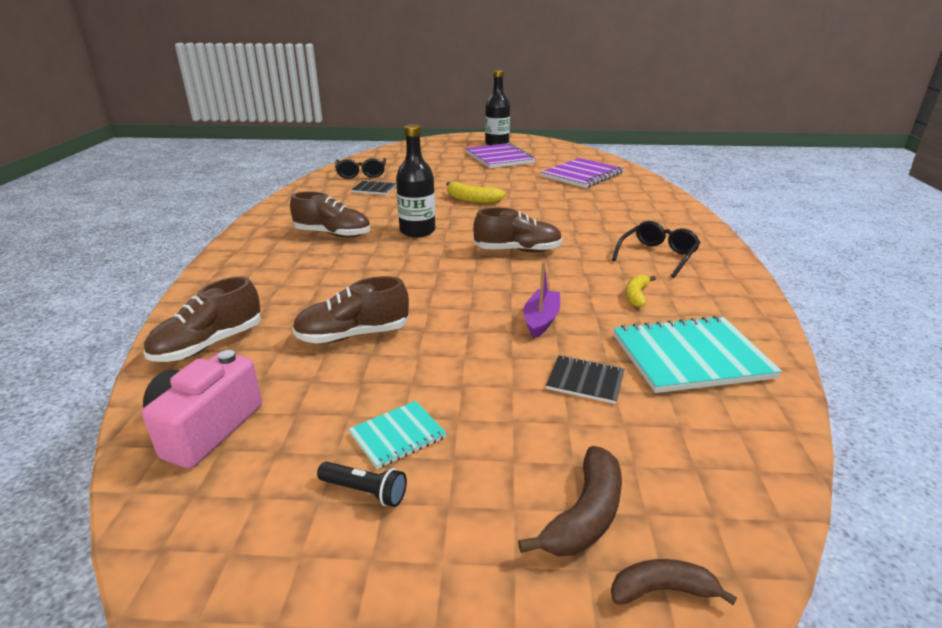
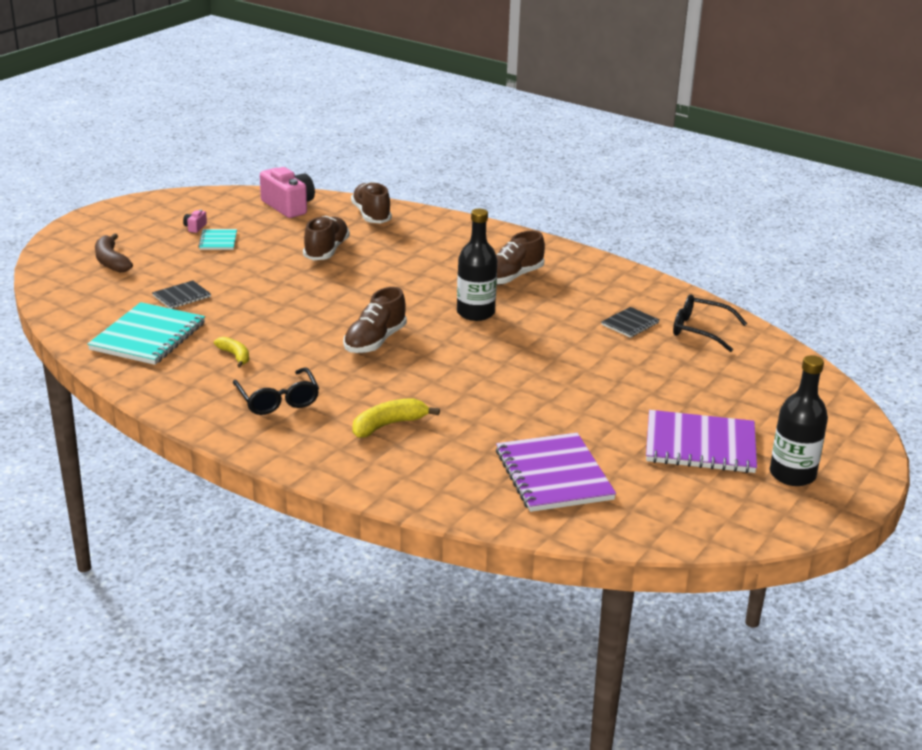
camera: 120 degrees right, 0 degrees up
(365, 491) = (195, 227): black flashlight -> pink camera
(472, 200) = (534, 365): yellow banana -> yellow banana (388, 425)
(541, 320) = (258, 308): purple boat -> none
(662, 590) = (62, 261): brown banana -> none

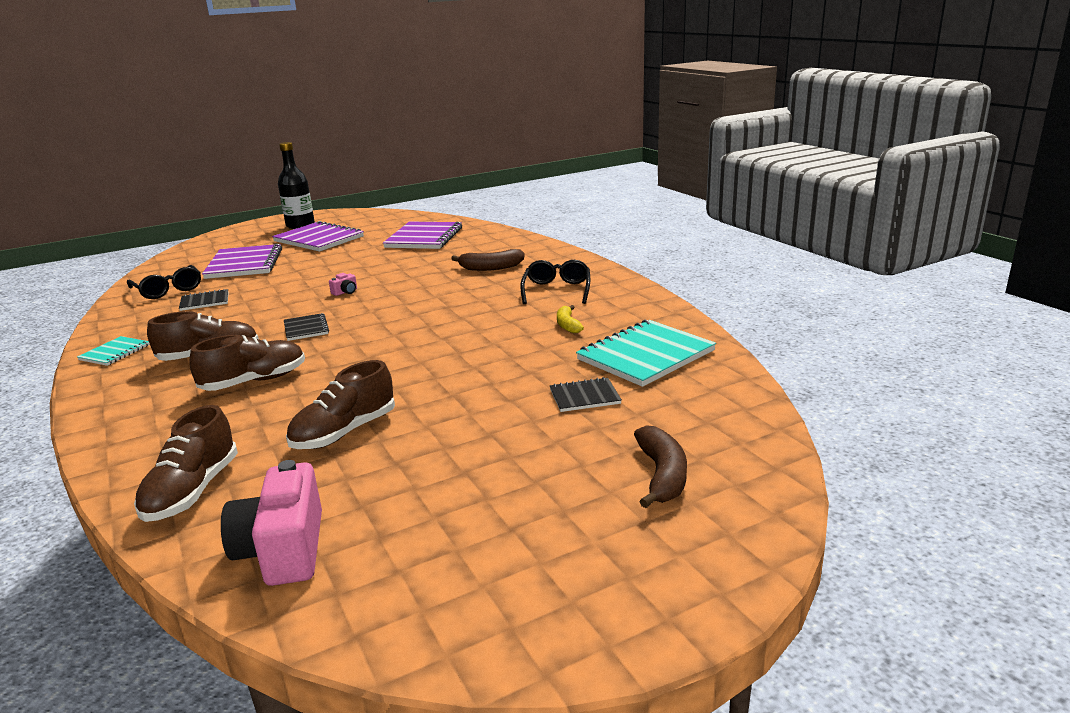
camera: 150 degrees left, 5 degrees down
(195, 227) = (488, 529): pink camera -> pink camera (345, 292)
(218, 241) = (473, 485): turquoise notebook -> turquoise notebook (115, 352)
(375, 341) = (429, 319): brown shoe -> brown shoe (254, 381)
(388, 425) = (491, 268): yellow banana -> brown banana
(475, 313) = (306, 328): black bottle -> black notebook
(701, 380) = (244, 264): none -> purple notebook

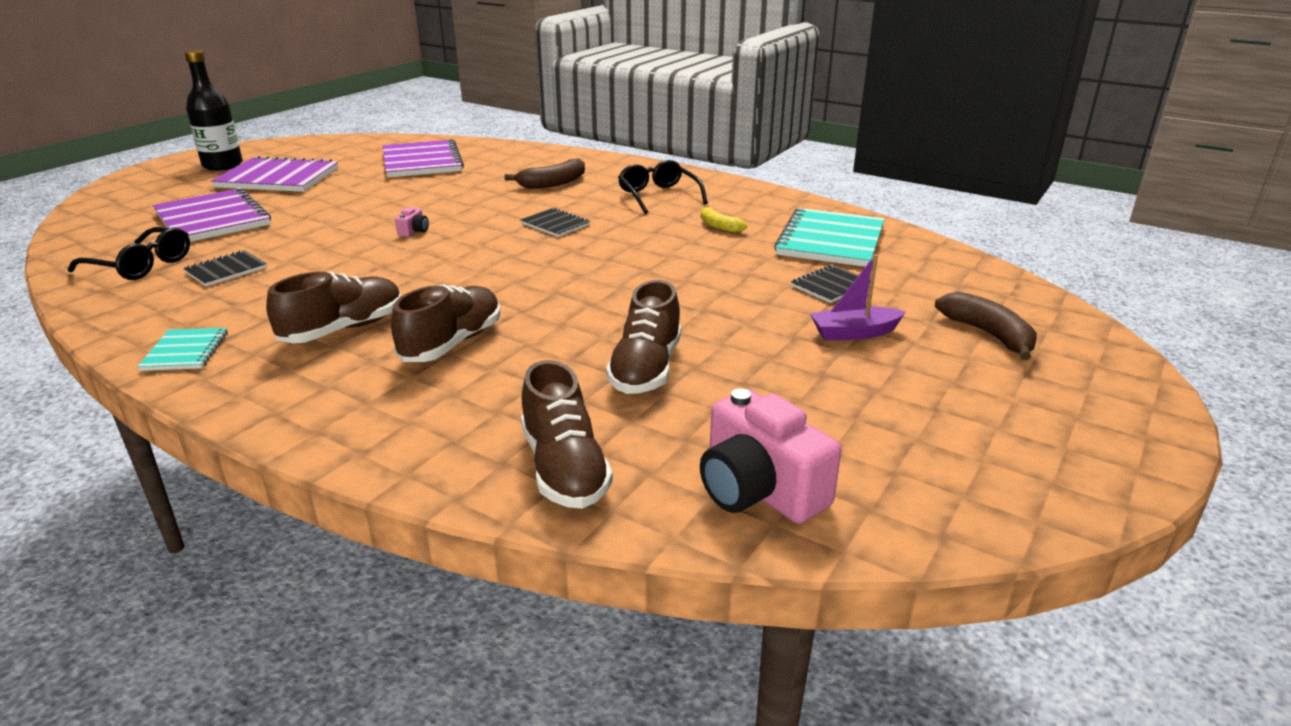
camera: 30 degrees left, 5 degrees up
(306, 328) = (426, 277): black notebook -> black notebook (555, 224)
(541, 443) = (854, 333): none -> purple boat

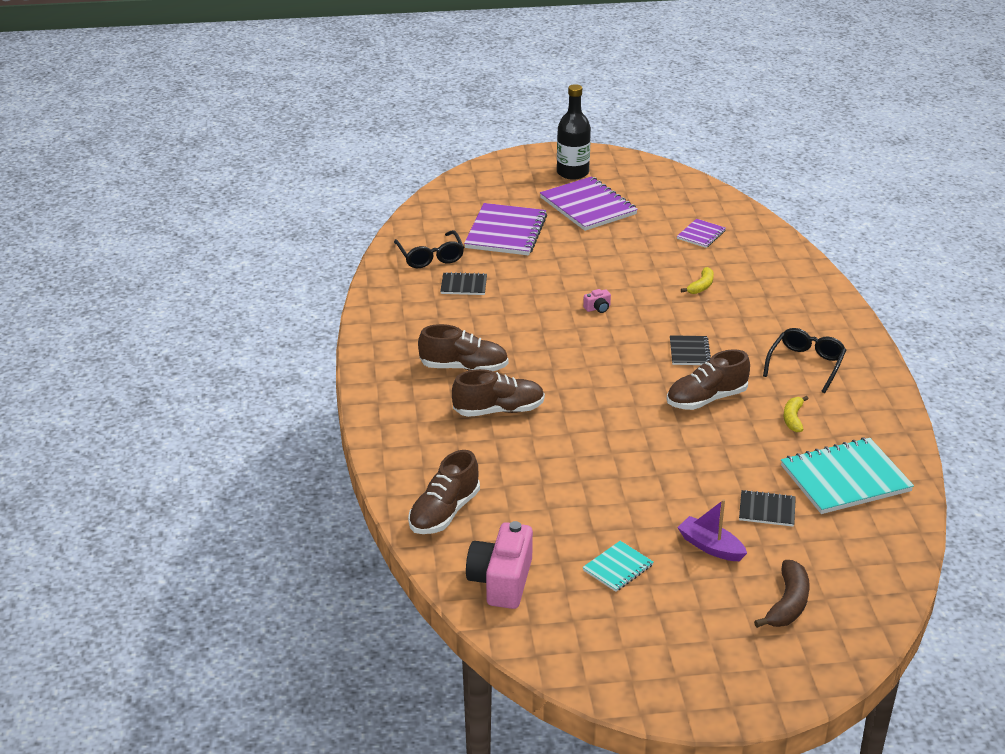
camera: 50 degrees right, 5 degrees up
(186, 351) = (384, 338): turquoise notebook -> turquoise notebook (618, 568)
(422, 162) = (701, 235): purple notebook -> purple notebook, size x0.51
(482, 187) = (701, 286): none -> yellow banana
(553, 183) = (754, 309): brown banana -> none
(646, 369) = (561, 489): brown shoe -> brown shoe (706, 399)

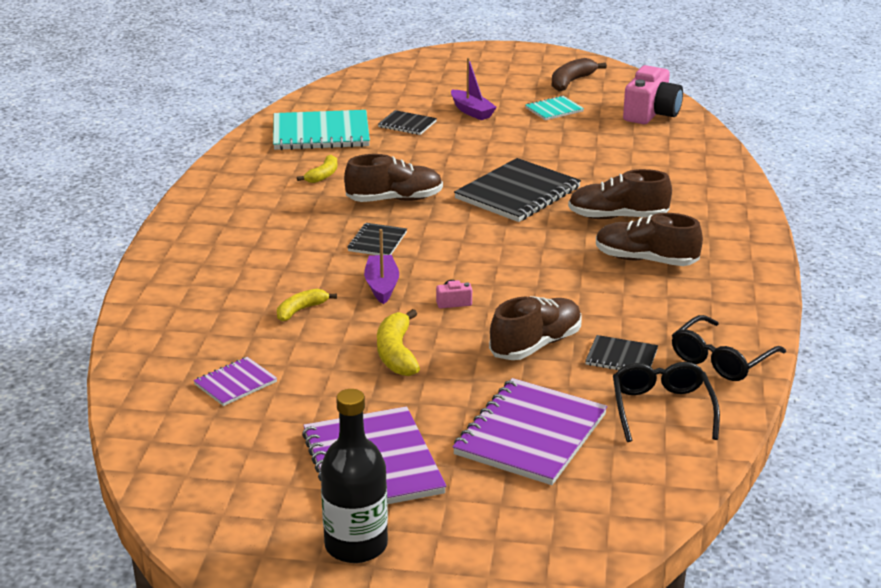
camera: 165 degrees left, 5 degrees down
(444, 512) = (690, 154): brown shoe -> brown shoe (536, 345)
(600, 425) = (518, 193): none -> black notebook
(614, 266) = (396, 353): none -> yellow banana
(658, 313) = (382, 286): none -> purple boat
(788, 604) = (437, 81): brown banana -> brown banana (571, 82)
(805, 365) = (263, 214): black glasses -> black glasses (722, 359)

